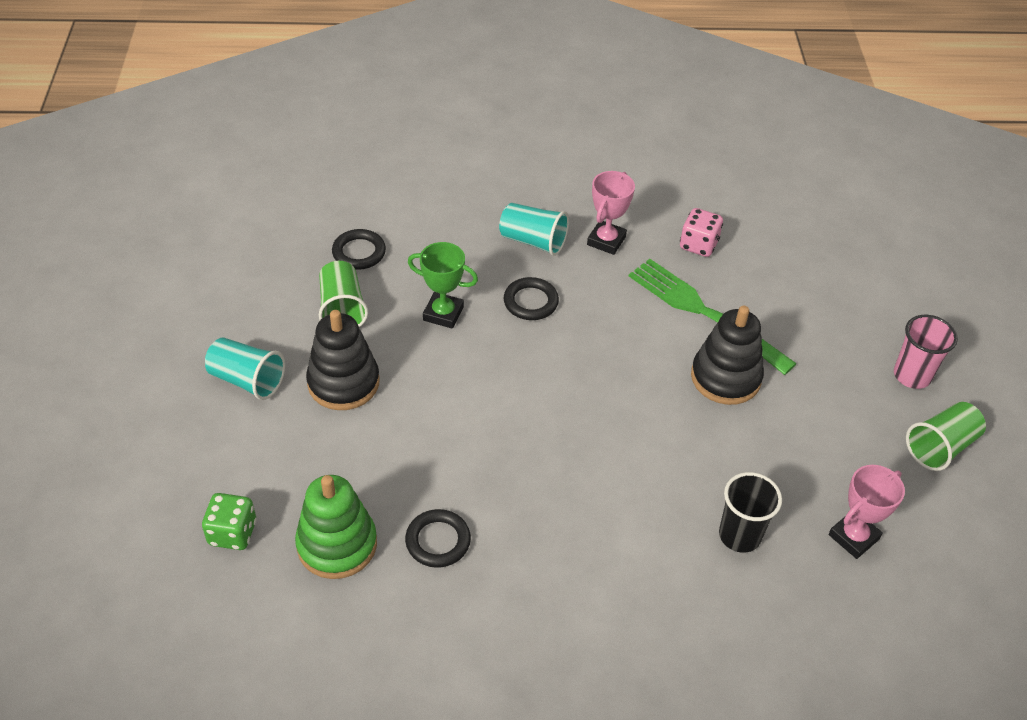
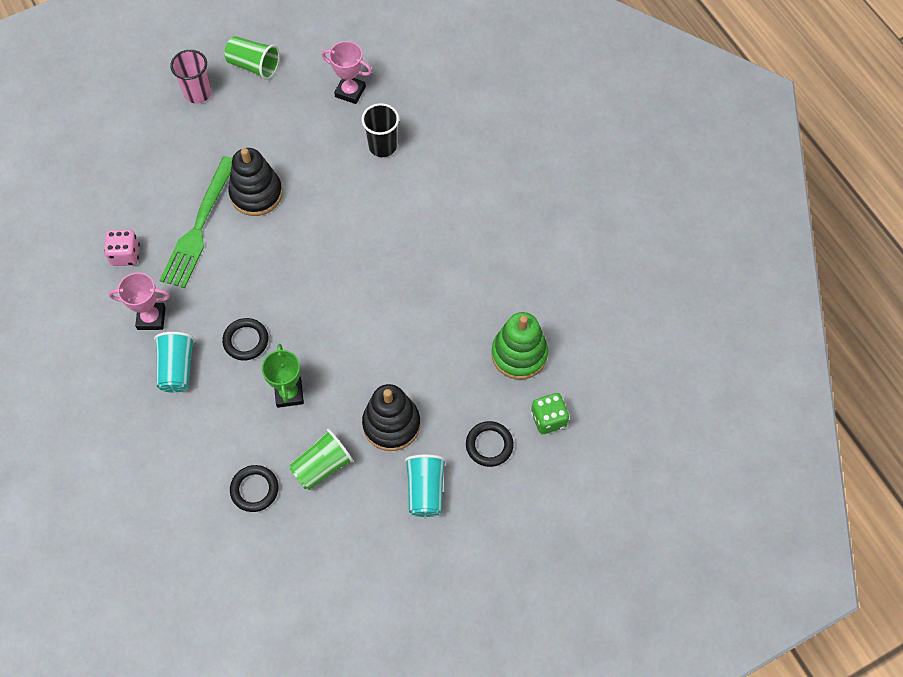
camera: 115 degrees left, 15 degrees up
(438, 541) = (482, 300): black ring -> black ring (489, 445)

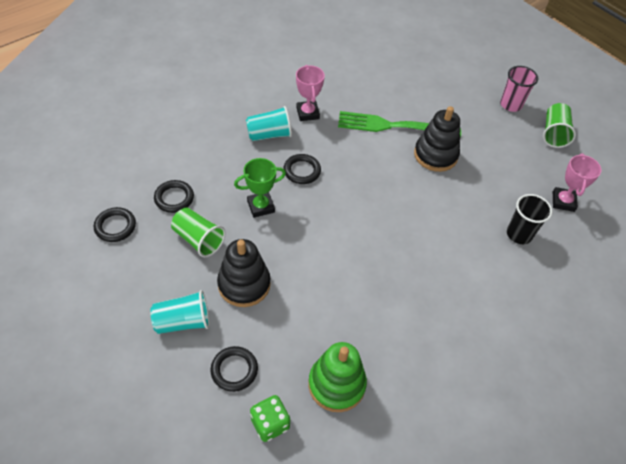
camera: 75 degrees right, 10 degrees down
(125, 255) = (355, 90): pink dice -> none
(283, 559) = (115, 226): none -> black ring

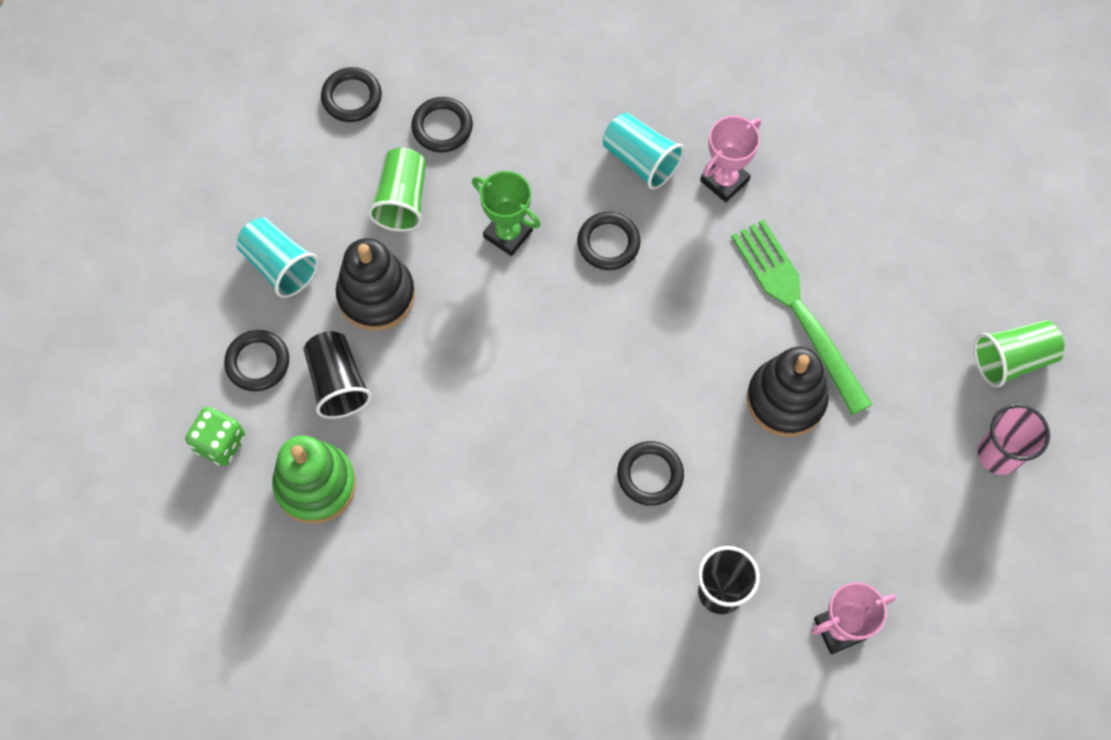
camera: 60 degrees right, 15 degrees up
(281, 335) = (338, 382): none -> black cup
(439, 226) = (650, 475): none -> black ring
(554, 133) = (986, 552): green cup -> green cup (1012, 359)

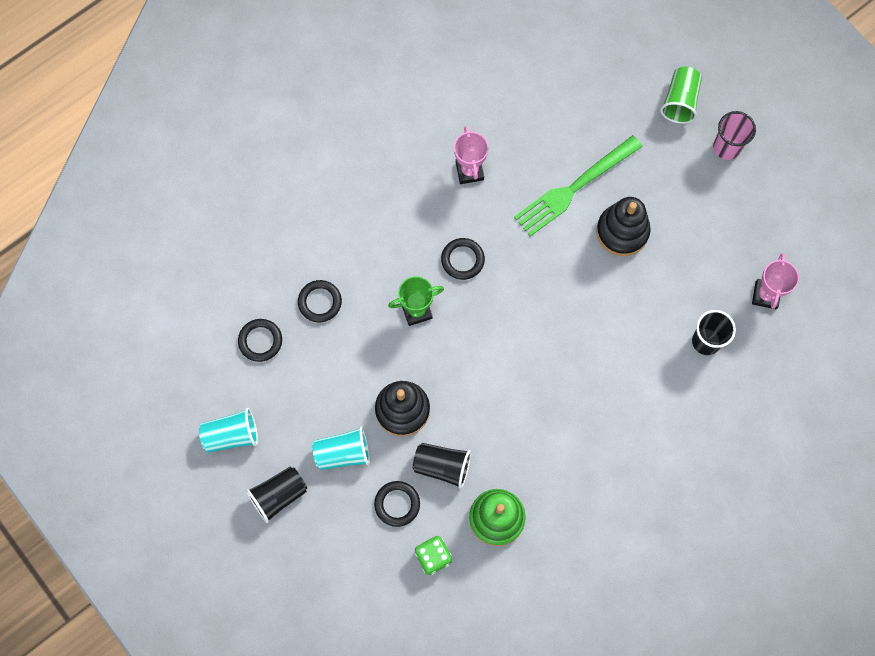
camera: 55 degrees left, 5 degrees up
(184, 231) = (279, 495): none -> black cup
(402, 199) = (351, 355): green cup -> none
(640, 160) = (423, 207): turquoise cup -> turquoise cup (231, 435)
(650, 475) = (616, 332): black ring -> none
(797, 309) = (574, 188): green fork -> green fork turned 45 degrees counterclockwise

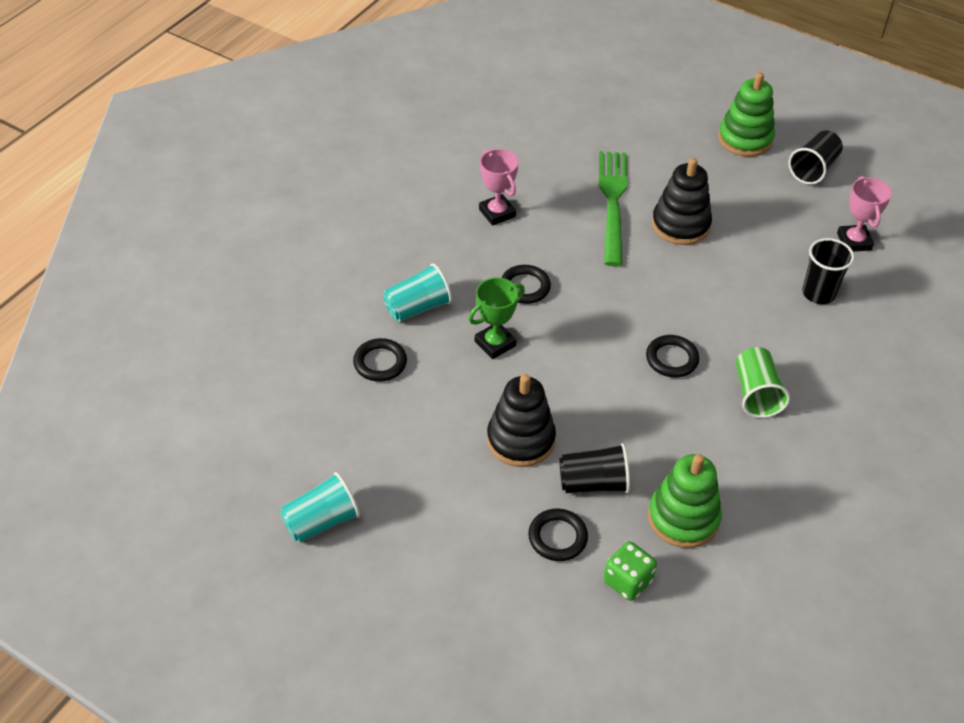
camera: 20 degrees left, 25 degrees down
(260, 341) = (323, 417): black ring -> black ring (672, 359)
(279, 495) = (406, 569): black cup -> black cup (813, 169)
(343, 453) = (468, 502): turquoise cup -> turquoise cup (417, 307)
(574, 188) = (612, 202): green fork -> green fork turned 150 degrees clockwise
(680, 101) = (680, 116): green cup -> green cup (756, 394)
(727, 147) = (745, 139): pink cup -> green stacking toy

